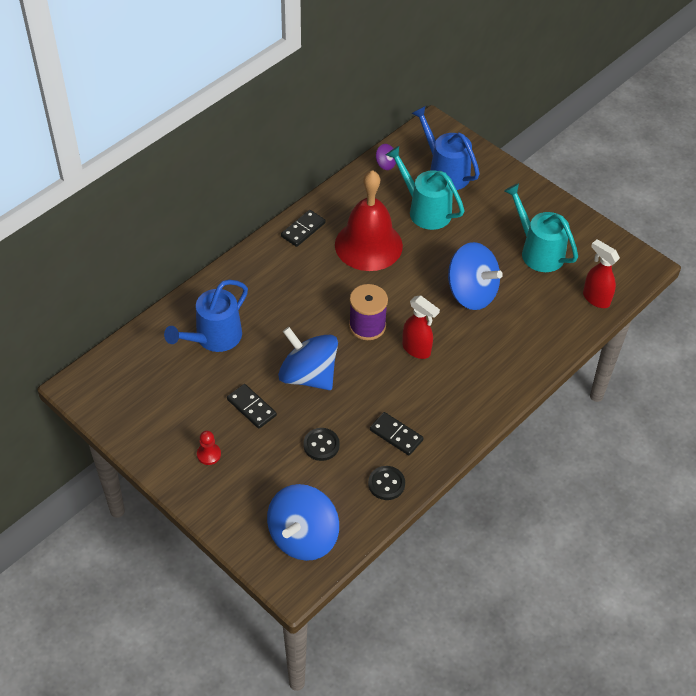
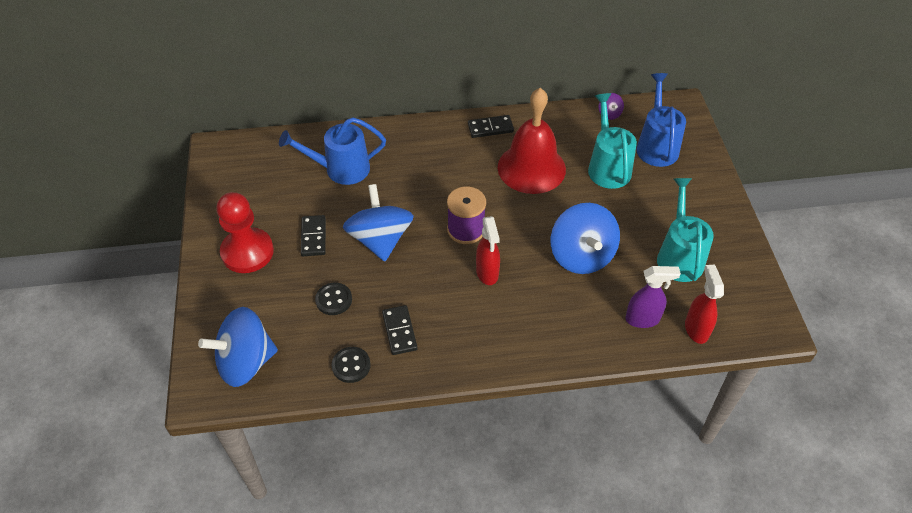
camera: 40 degrees right, 0 degrees up
(209, 454) = (247, 252): red pawn -> red pawn, size x2.26
(555, 314) = (643, 319): none -> purple spray bottle

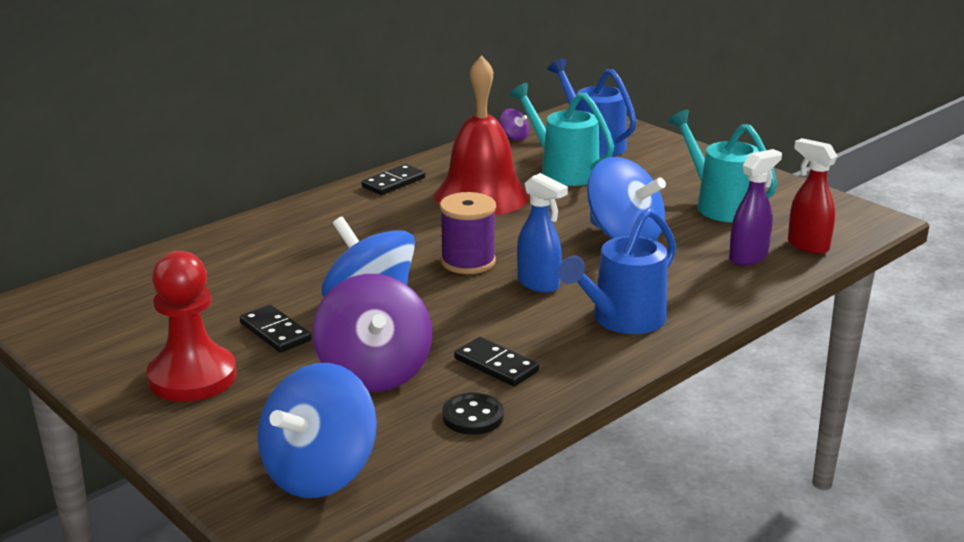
camera: 35 degrees left, 25 degrees down
(334, 300) = (374, 372): black button -> purple spinning top
(340, 169) = (240, 267): blue watering can -> blue watering can (621, 320)
(487, 273) = (539, 284): red spray bottle -> blue spray bottle

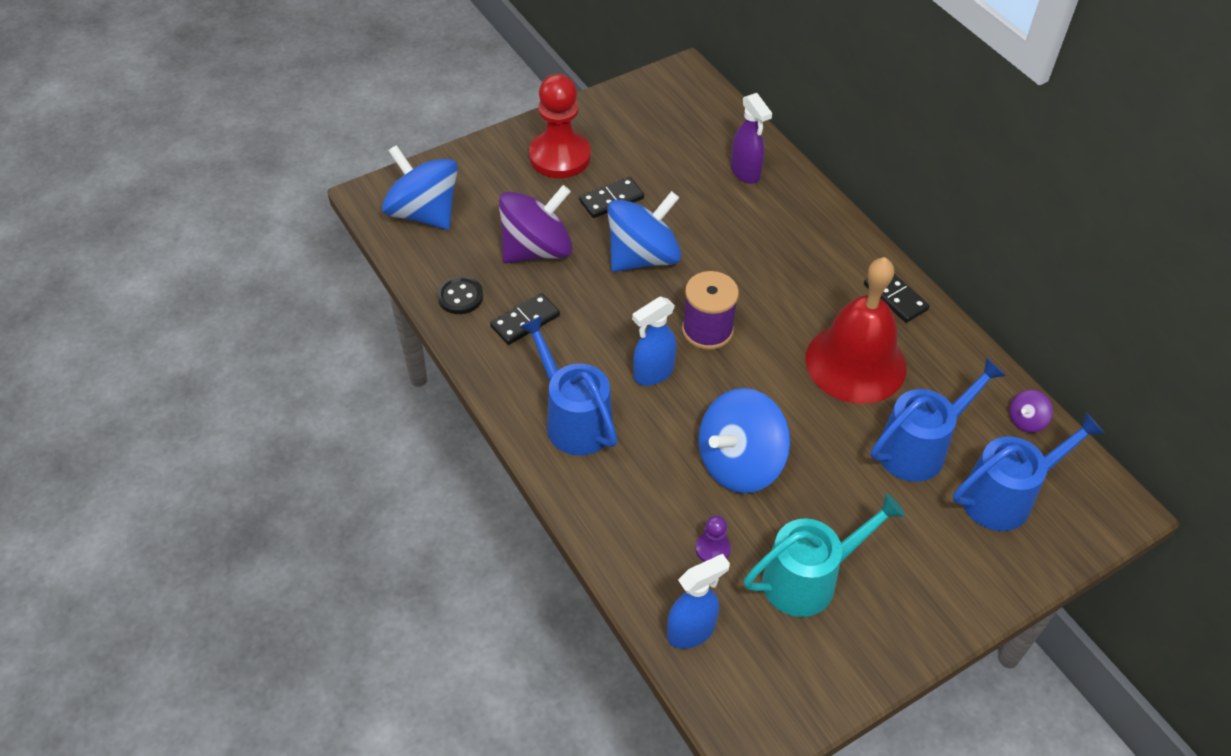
camera: 100 degrees right, 25 degrees up
(374, 372) = (537, 250): purple spinning top -> purple spinning top turned 150 degrees clockwise
(563, 171) = (919, 447): turquoise watering can -> blue watering can
(722, 242) = (712, 549): none -> purple pawn
(748, 257) = (674, 562): purple spray bottle -> purple spray bottle (745, 172)
(807, 245) = (691, 631): red spray bottle -> blue spray bottle

